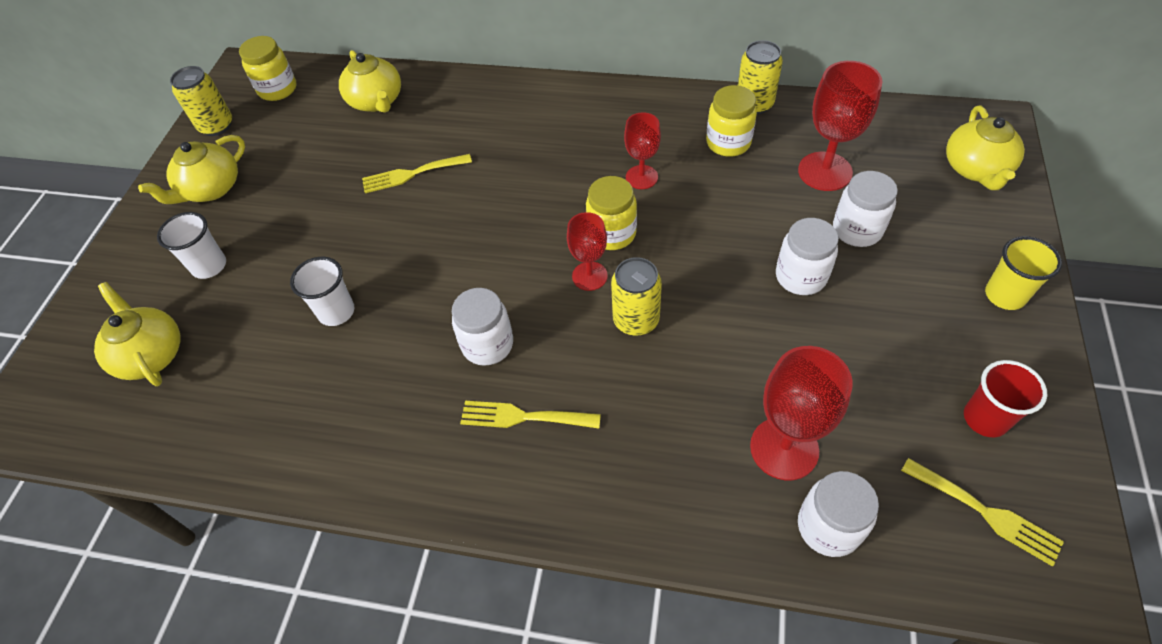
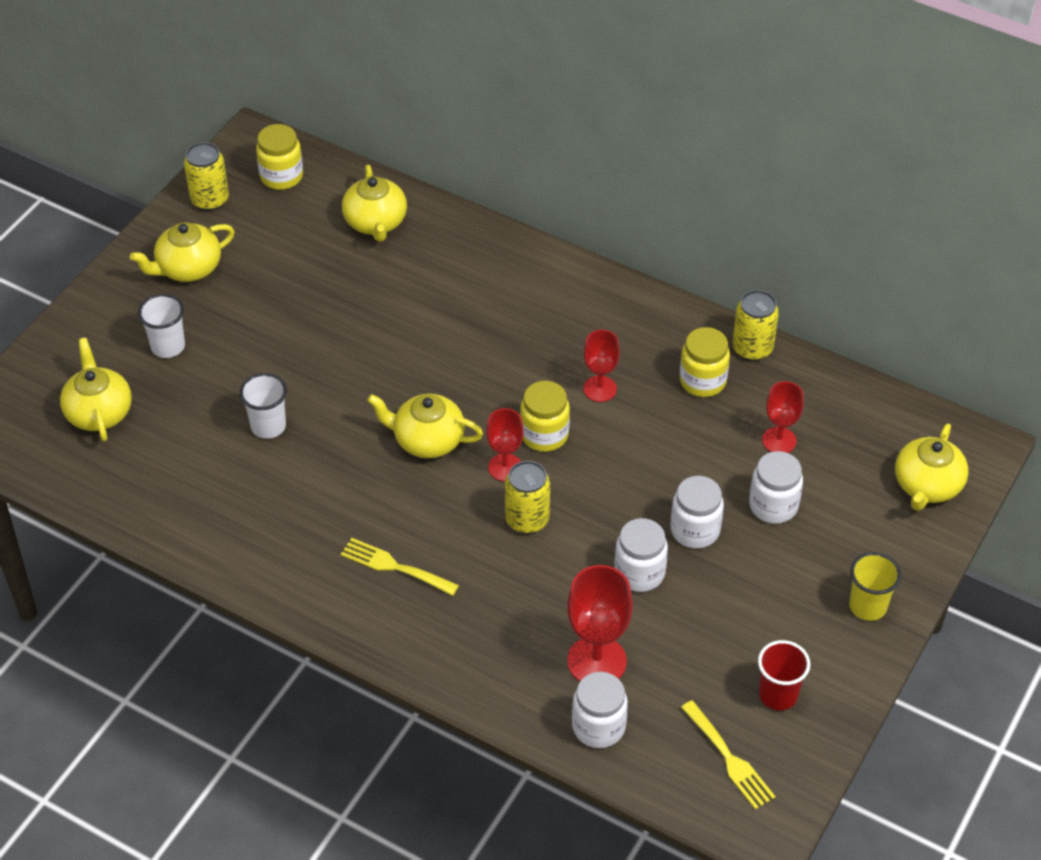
camera: 15 degrees right, 5 degrees down
(412, 174) = (382, 314): yellow fork -> none
(487, 344) = (389, 498): white jar -> white jar (639, 573)
(502, 274) = (427, 440): none -> yellow teapot
(825, 171) = (779, 440): red goblet -> red goblet, size x0.62

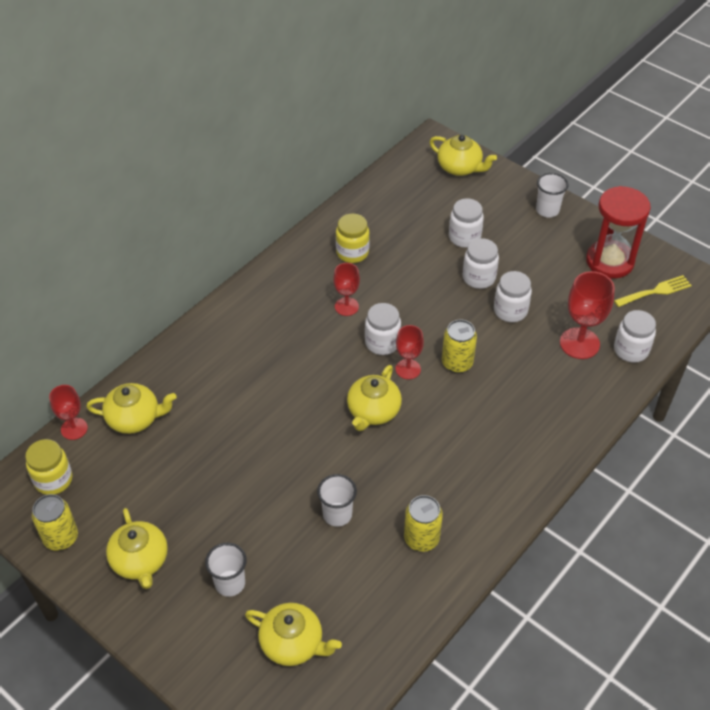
camera: 80 degrees left, 0 degrees up
(99, 412) = (293, 643): yellow teapot -> yellow teapot turned 150 degrees counterclockwise
(394, 567) = (489, 445): yellow fork -> none
(544, 435) = (382, 343): yellow jar -> white jar
(752, 348) = (330, 223): yellow can -> yellow can (421, 538)
(778, 695) = (609, 261): red cup -> red hourglass
(779, 440) = (411, 225): red goblet -> red goblet (74, 429)
(867, 606) = (547, 210): yellow cup -> white cup

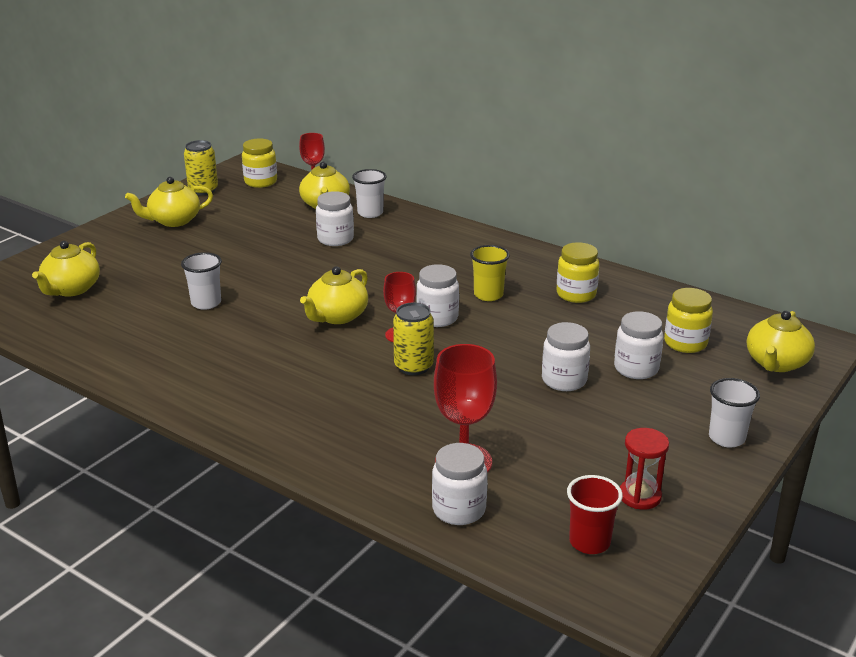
camera: 85 degrees right, 20 degrees down
(230, 583) = (141, 258): white cup -> white cup (370, 213)
(346, 306) = (488, 295): red goblet -> yellow cup
(373, 411) = (337, 316): yellow teapot -> yellow teapot turned 75 degrees counterclockwise
(421, 538) = (168, 349): yellow can -> none
(431, 206) = (685, 343): none -> yellow jar
(510, 311) = (511, 405): white jar -> white jar (335, 239)
(609, 261) = (640, 496): red hourglass -> red hourglass, size x0.55
(655, 291) = (589, 542): yellow fork -> red cup

